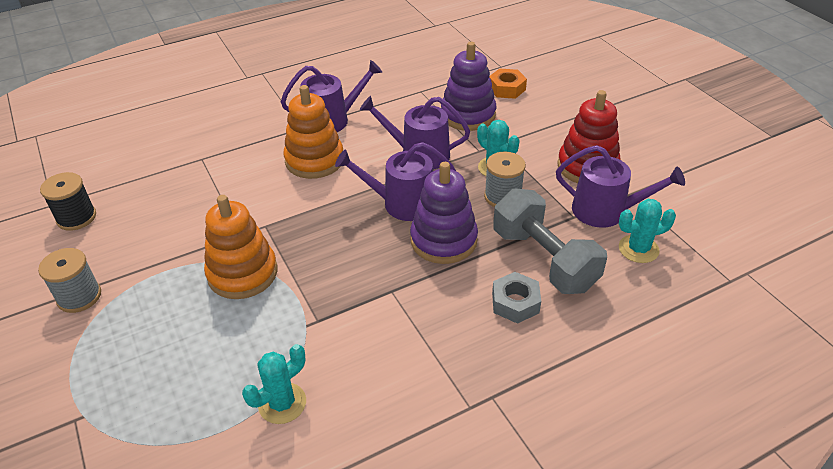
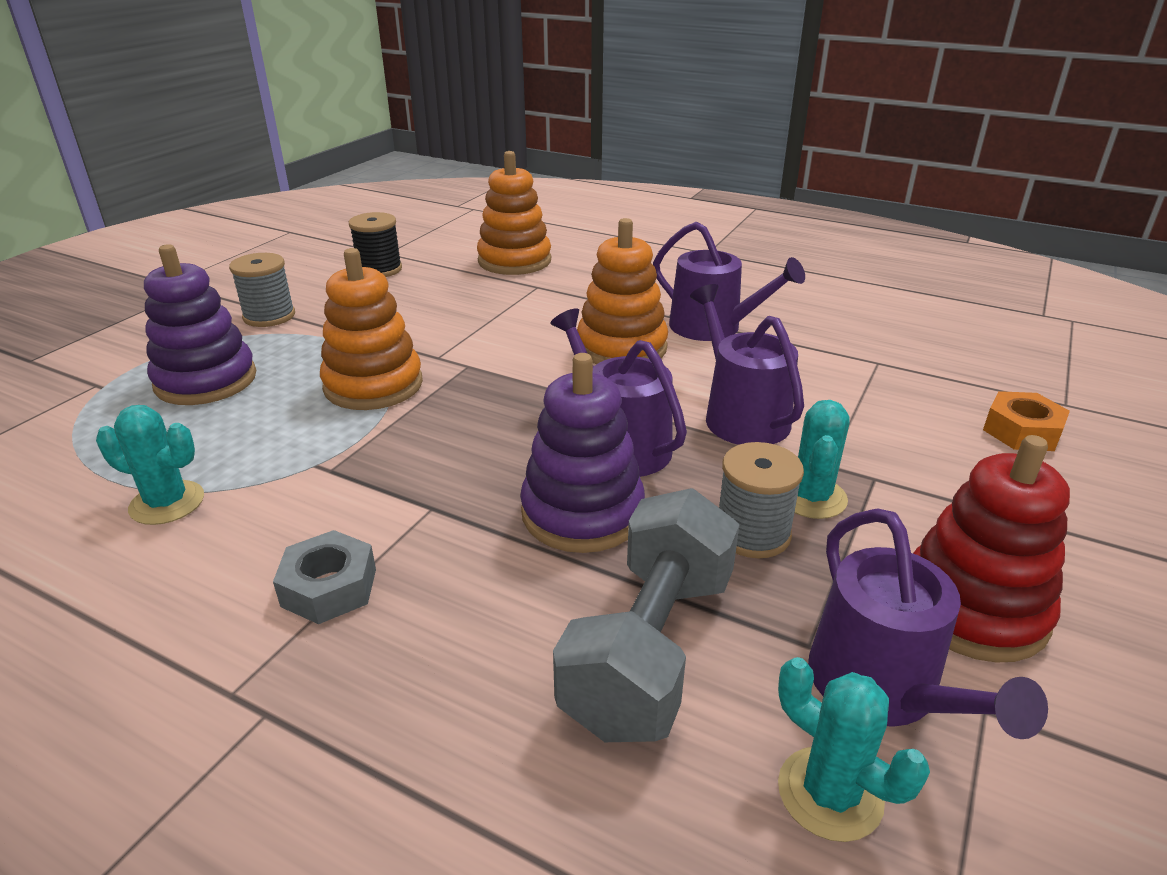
camera: 55 degrees right, 10 degrees down
(152, 152) = (514, 261): none -> orange stacking toy
(468, 115) = (894, 421): purple stacking toy -> purple stacking toy (206, 381)
(515, 303) = (508, 653): grey nut -> grey nut (329, 587)

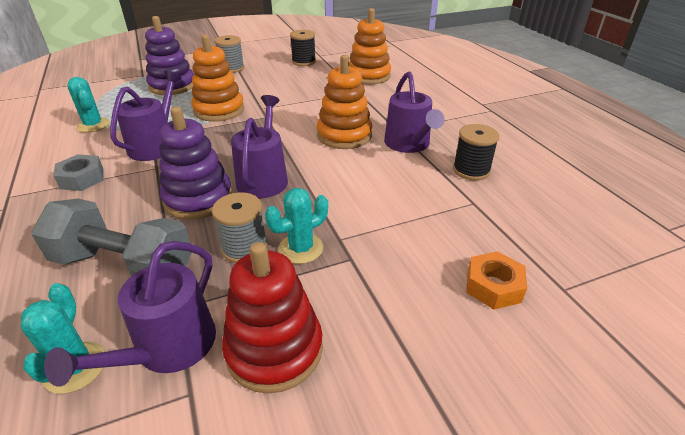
camera: 40 degrees right, 5 degrees up
(650, 649) = (124, 266): grey dumbbell -> grey dumbbell turned 45 degrees clockwise
(741, 416) = (341, 193): purple watering can -> purple watering can (155, 145)
(820, 330) = (471, 170): none -> black spool

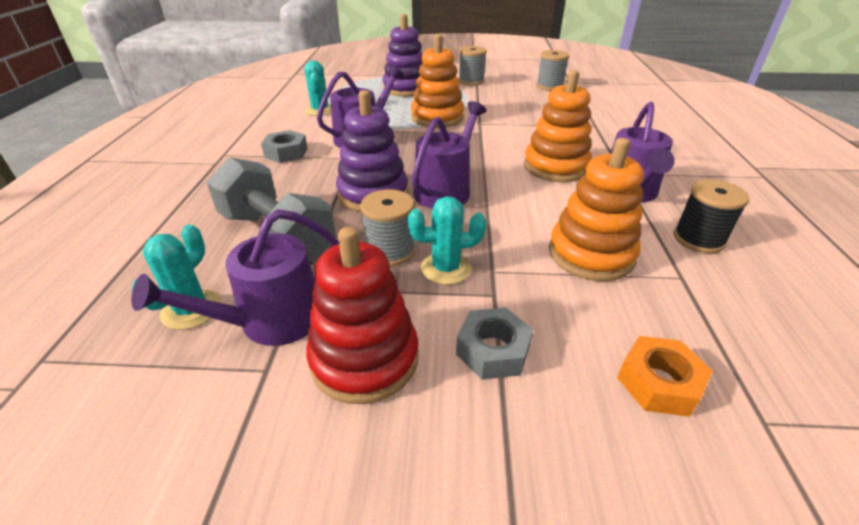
camera: 25 degrees right, 0 degrees up
(303, 62) = (549, 86): black spool -> grey spool
(368, 76) = (617, 112): orange stacking toy -> orange stacking toy (591, 254)
(372, 304) = (493, 350): none -> grey nut

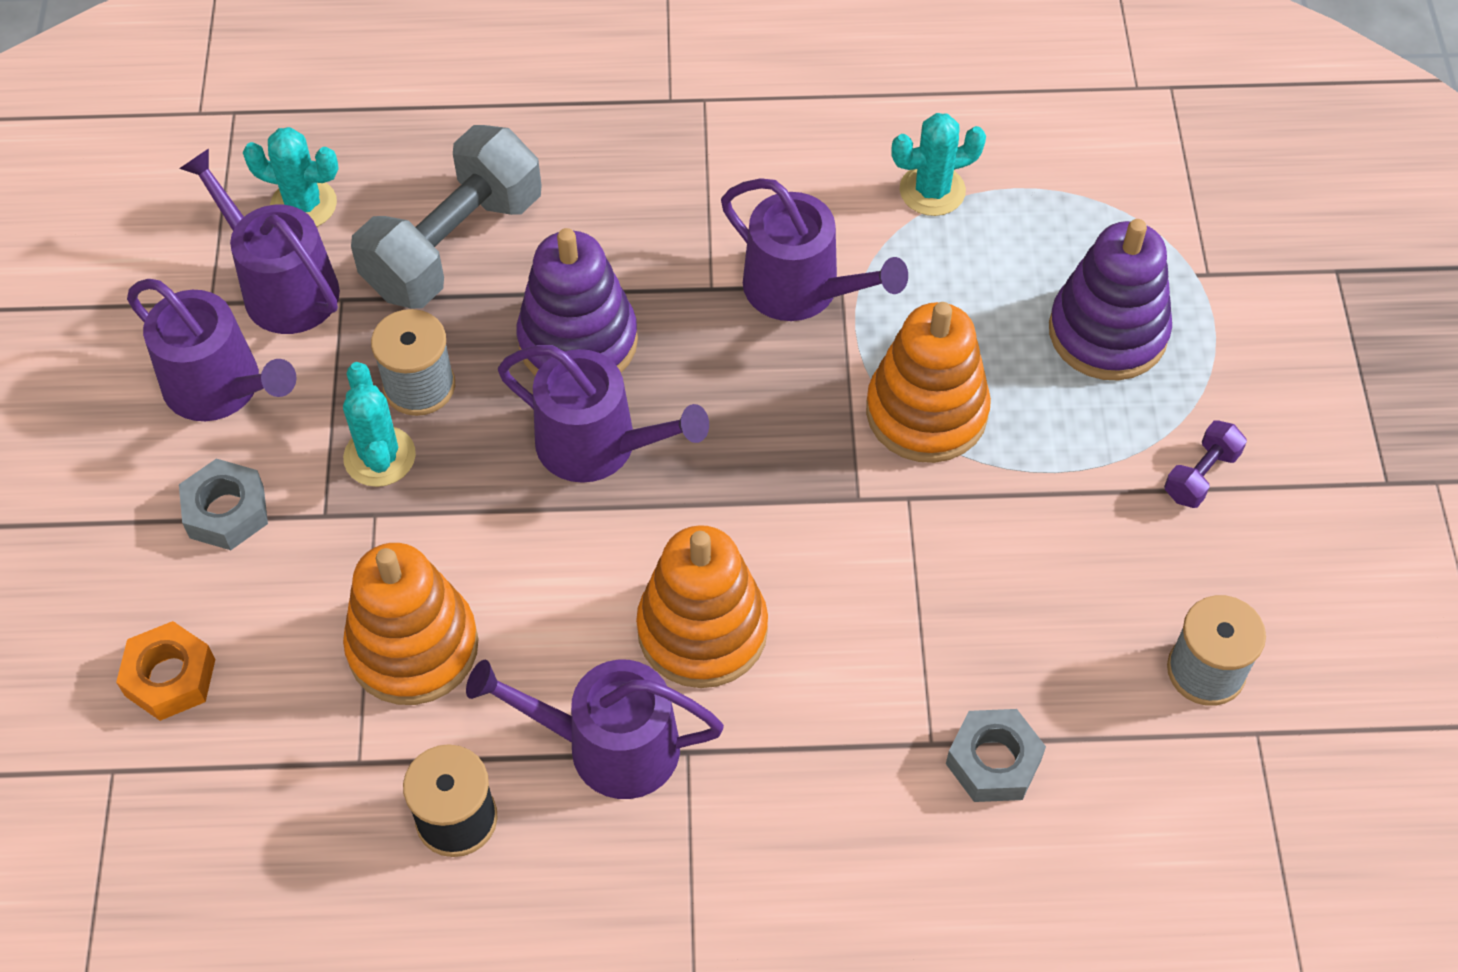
camera: 85 degrees right, 20 degrees up
(286, 153) = (718, 186): grey nut -> grey nut (993, 761)
(364, 359) = (221, 387): red stacking toy -> purple watering can
(471, 81) = (1200, 475): grey spool -> purple dumbbell

